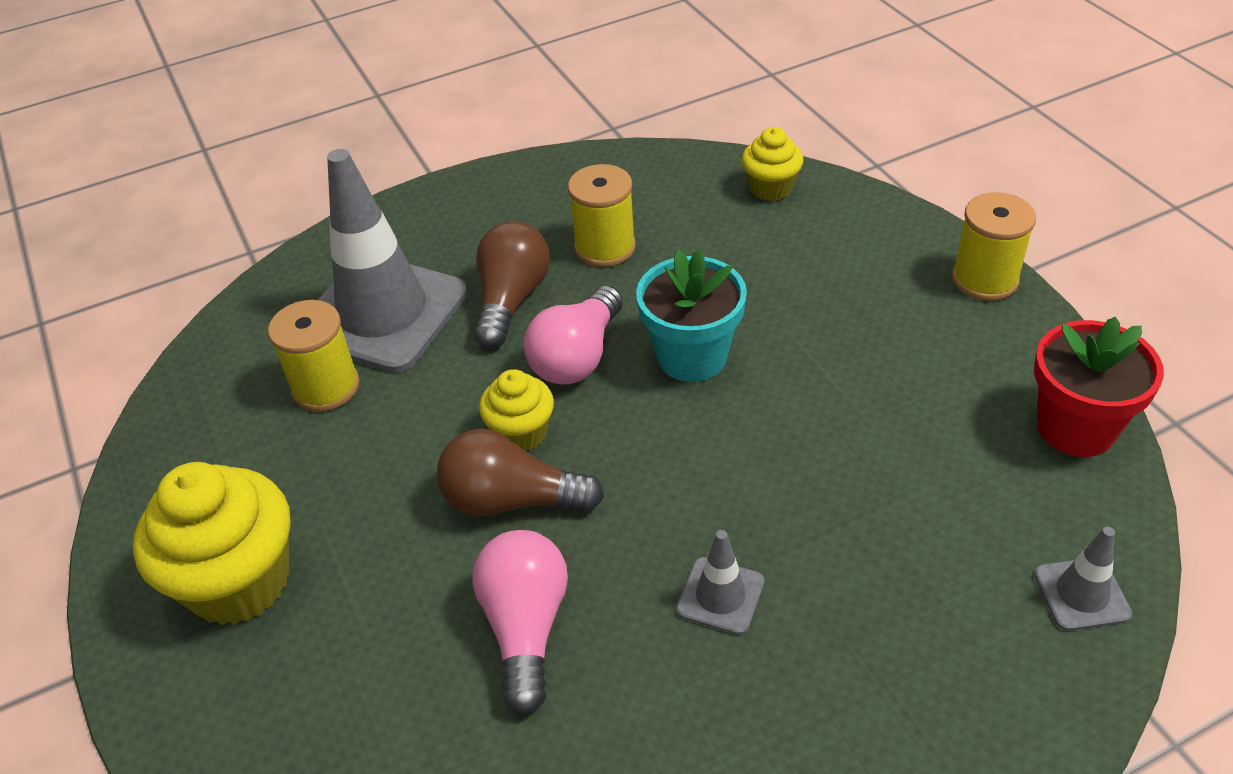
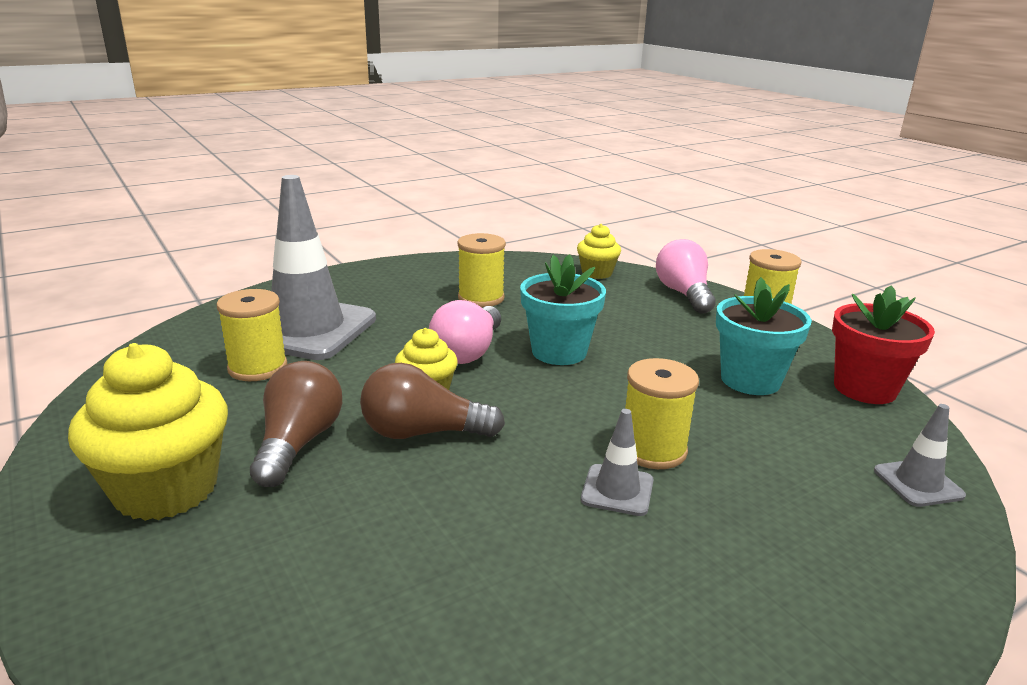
camera: 10 degrees left, 20 degrees down
(511, 300) = (411, 323): brown light bulb -> brown light bulb (298, 443)
(526, 627) = (444, 515): pink light bulb -> pink light bulb (684, 294)
(775, 533) = (653, 450): none -> yellow spool
(928, 411) = (750, 380): none -> turquoise flower pot

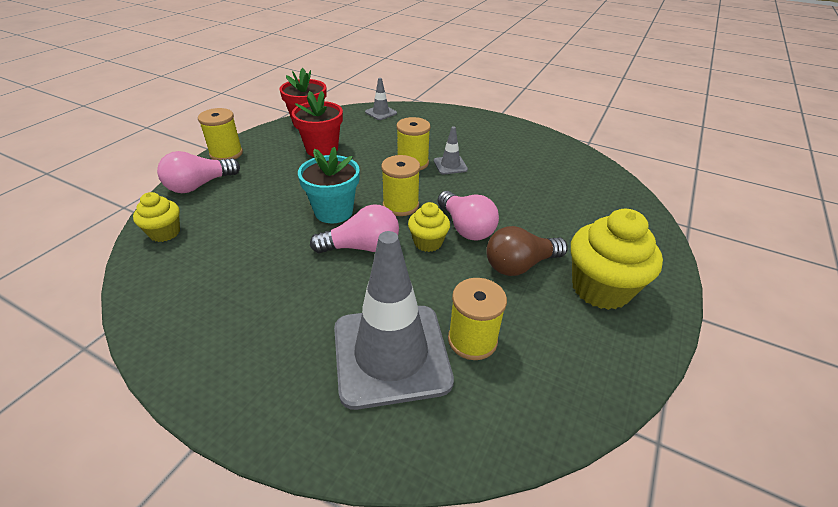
camera: 120 degrees left, 15 degrees up
(423, 433) = (465, 227): brown light bulb -> pink light bulb
(481, 298) = (258, 277): yellow spool -> yellow spool (400, 205)
(750, 380) = (322, 149): turquoise flower pot -> red flower pot

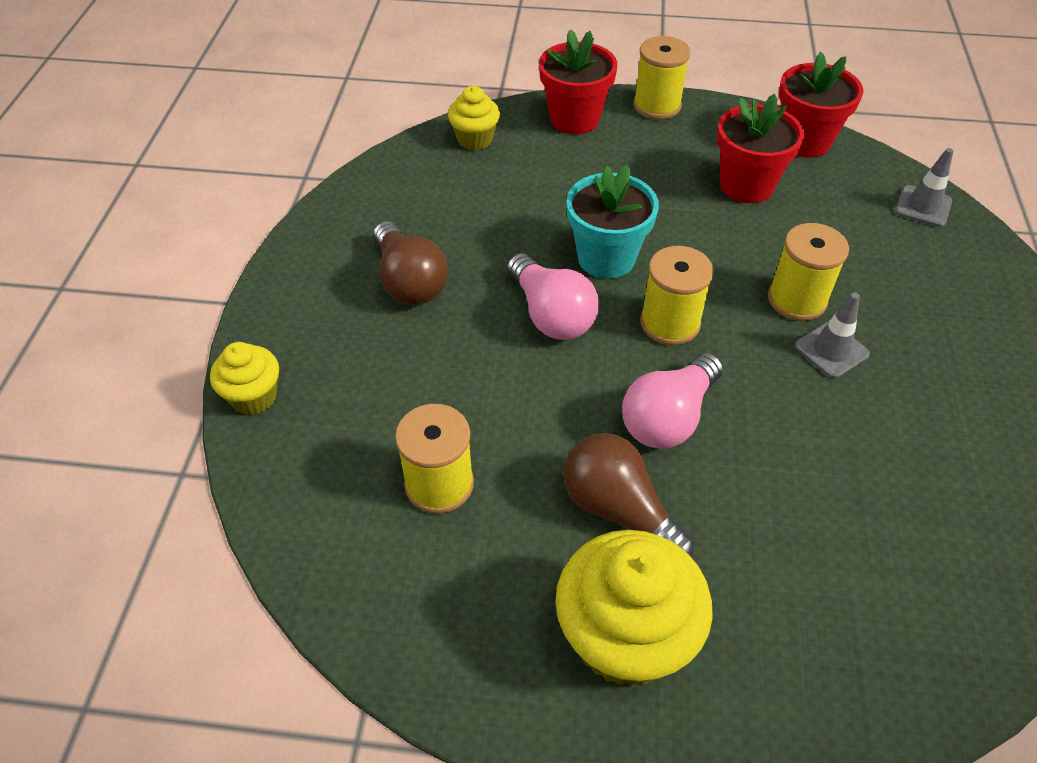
camera: 70 degrees right, 10 degrees up
(199, 185) = (574, 119): pink light bulb -> red flower pot
(277, 307) = (409, 281): none -> brown light bulb
(391, 354) = (383, 408): grey traffic cone -> none
(428, 242) = (604, 381): yellow cupcake -> yellow cupcake (254, 396)

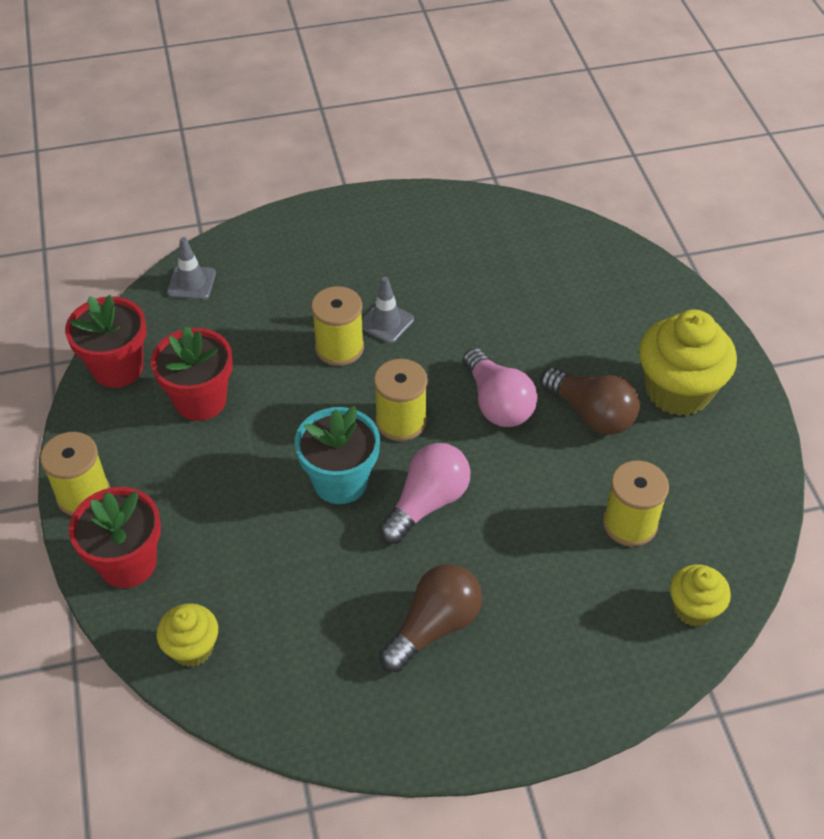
camera: 110 degrees left, 0 degrees up
(254, 396) = (623, 693): yellow cupcake -> yellow cupcake (693, 609)
(619, 510) = (591, 414): brown light bulb -> brown light bulb turned 75 degrees counterclockwise
(669, 417) = (497, 403): pink light bulb -> pink light bulb turned 45 degrees clockwise

